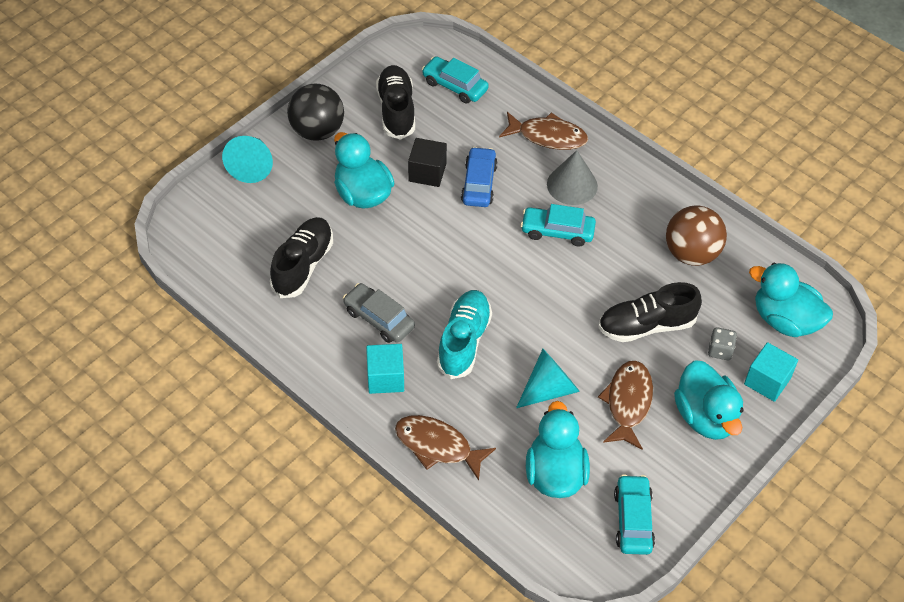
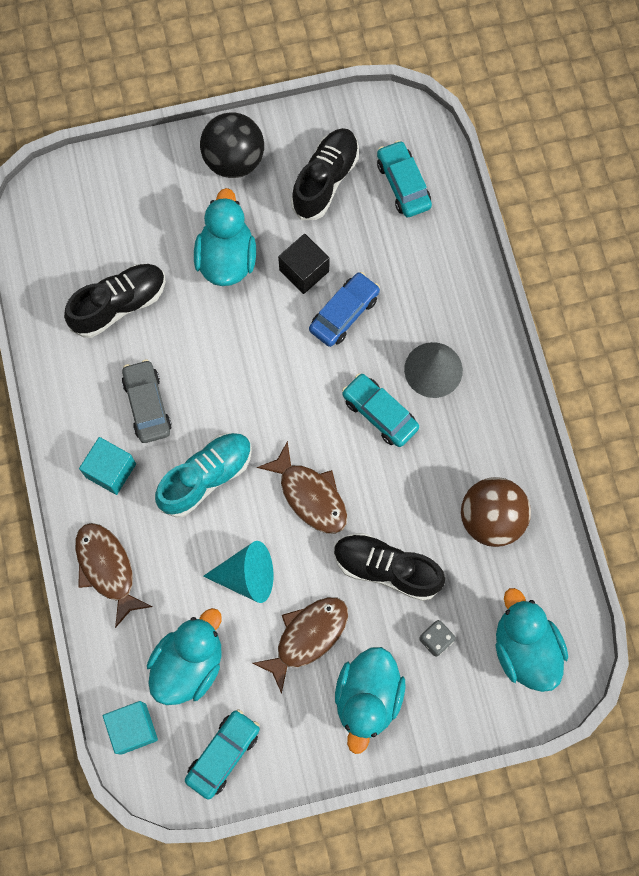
camera: 35 degrees right, 20 degrees up
(252, 166) = (146, 165): turquoise cone -> none
(548, 136) = (451, 299): brown fish -> brown fish (310, 495)
(767, 381) = (455, 700): turquoise cube -> turquoise cube (133, 728)

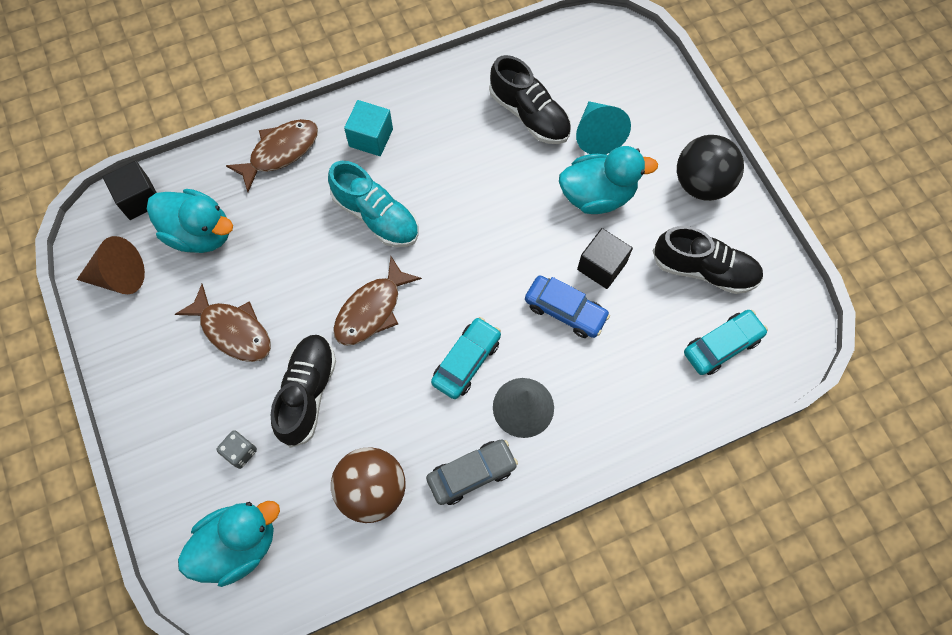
camera: 80 degrees right, 5 degrees down
(133, 728) = (139, 199): turquoise cube -> black cube
(147, 405) = (437, 155): grey car -> grey car (471, 474)
(223, 754) = (119, 276): turquoise car -> brown cone
(247, 576) = (286, 267): turquoise cone -> turquoise cone (597, 134)
(367, 698) = (178, 395): turquoise duck -> none

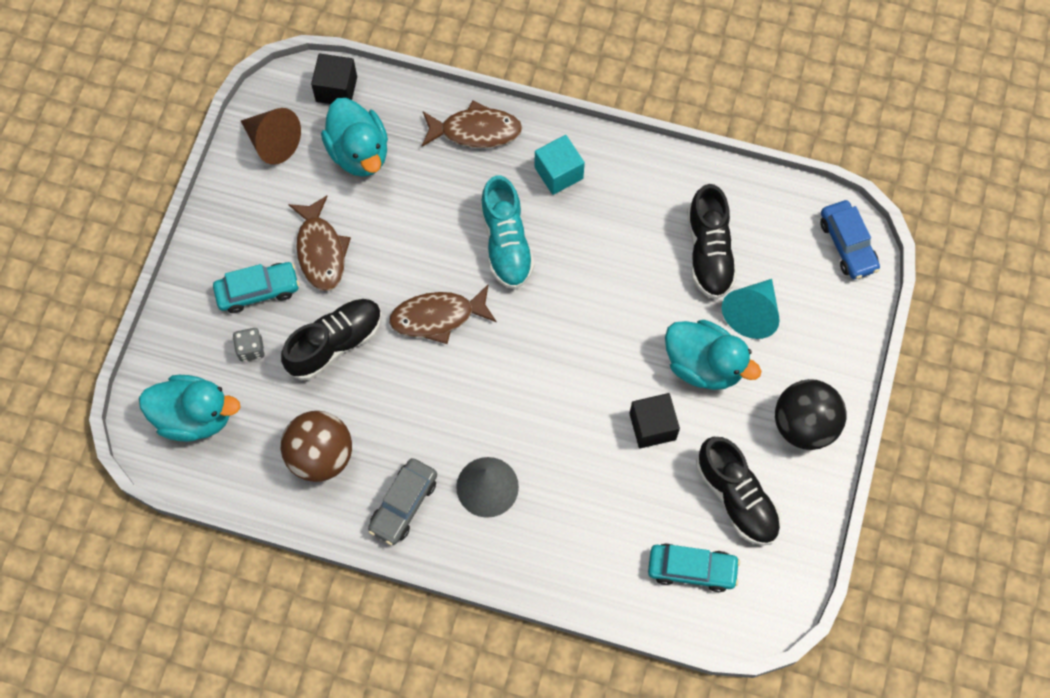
camera: 40 degrees right, 0 degrees up
(466, 361) = (475, 416): turquoise car -> turquoise car (258, 291)
(471, 474) = (403, 504): grey car -> grey car turned 105 degrees clockwise
(565, 311) = (589, 438): blue car -> blue car (847, 245)

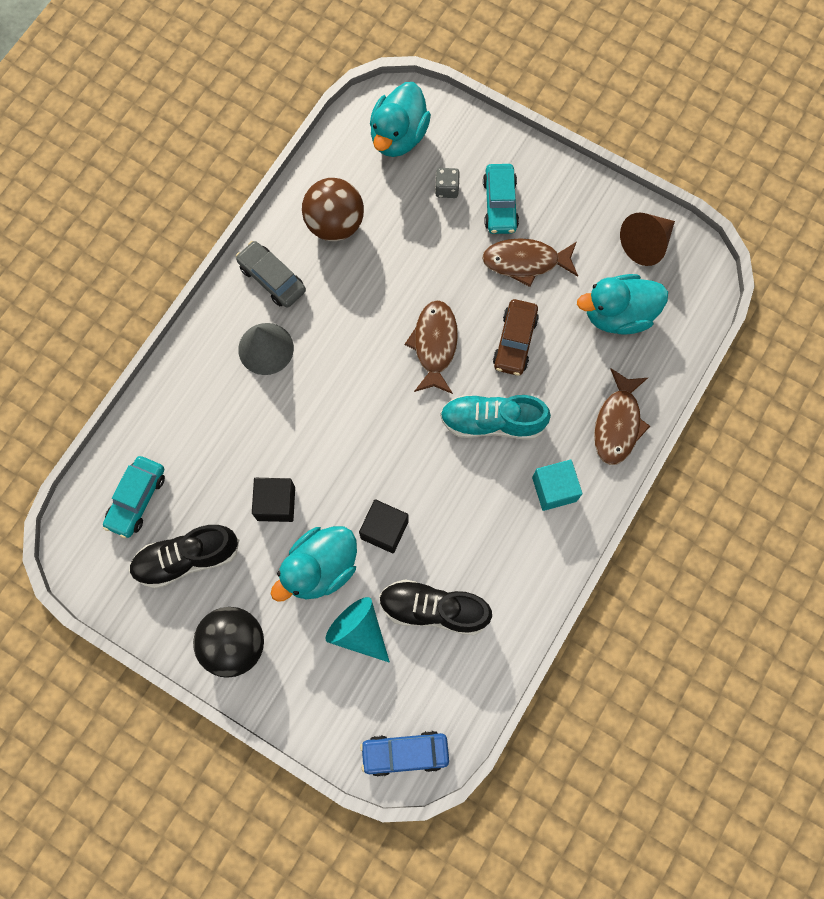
camera: 105 degrees right, 5 degrees up
(335, 343) = (433, 255): black shoe -> none
(336, 89) = (690, 309): black cube -> black cube (384, 530)
(413, 241) = (515, 341): none -> brown car

